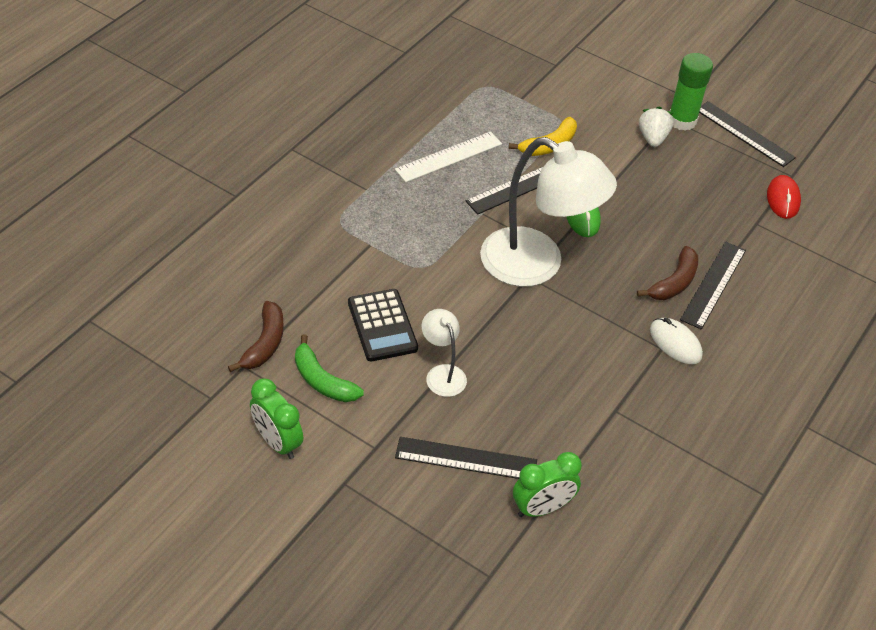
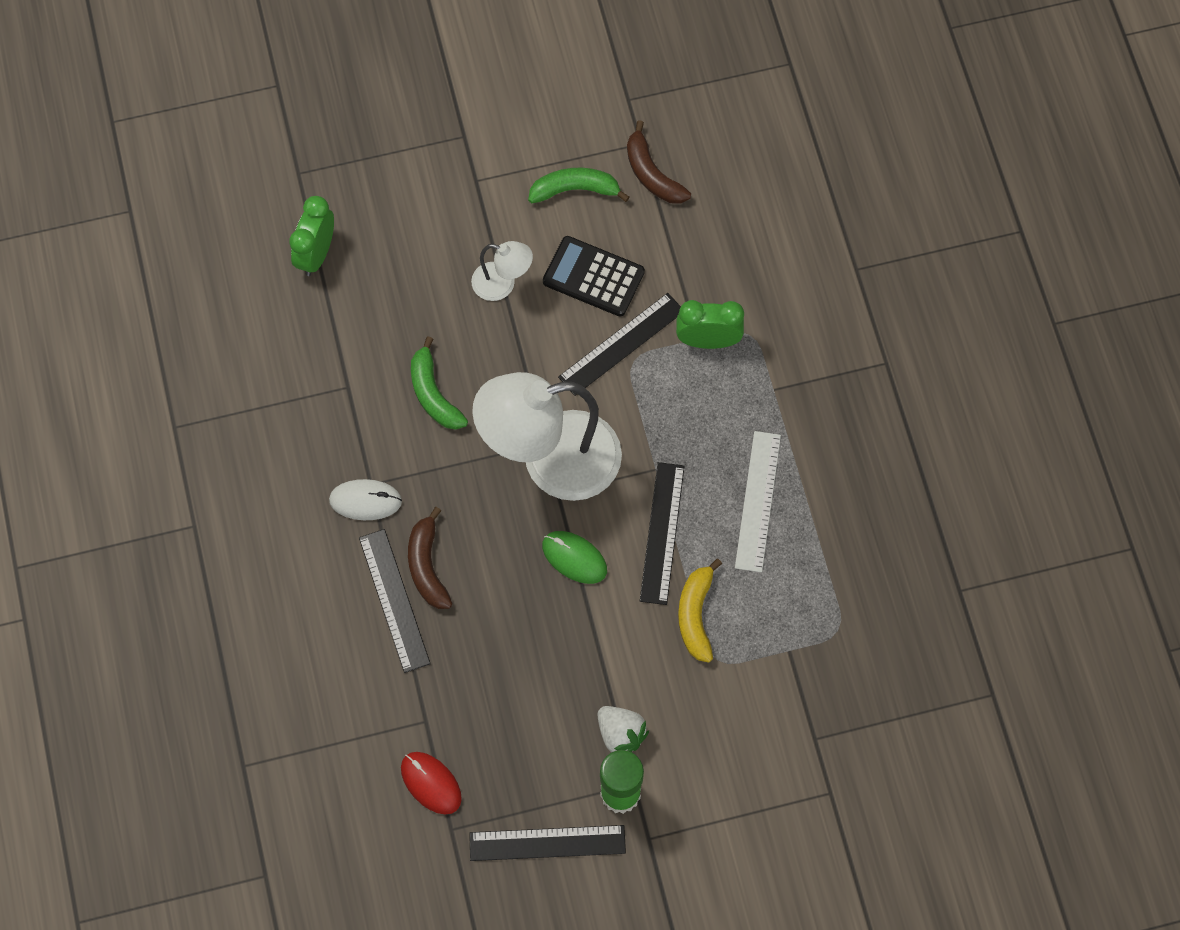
camera: 135 degrees right, 20 degrees up
(277, 442) = (543, 117): green clock -> green clock (708, 340)
(466, 459) = (407, 236): black ruler -> black ruler (621, 344)
(564, 357) = (433, 394): none -> green banana

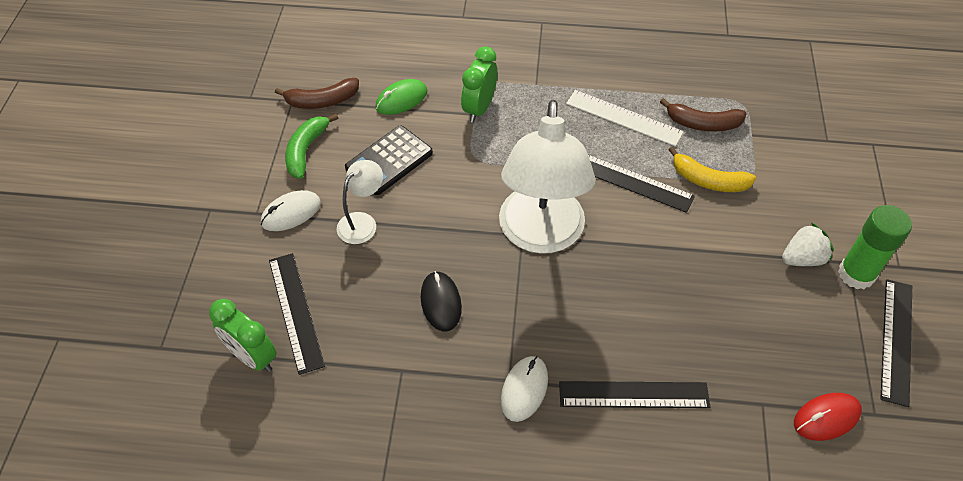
camera: 70 degrees left, 15 degrees down
(427, 566) = (607, 357): brown banana -> brown banana (703, 124)
(433, 394) = (441, 302): green banana -> black mouse
(488, 212) = (291, 213): none -> white mouse
(574, 558) = (634, 245): green mouse -> green mouse (401, 99)
(621, 344) = (456, 160): black ruler -> black ruler (295, 311)

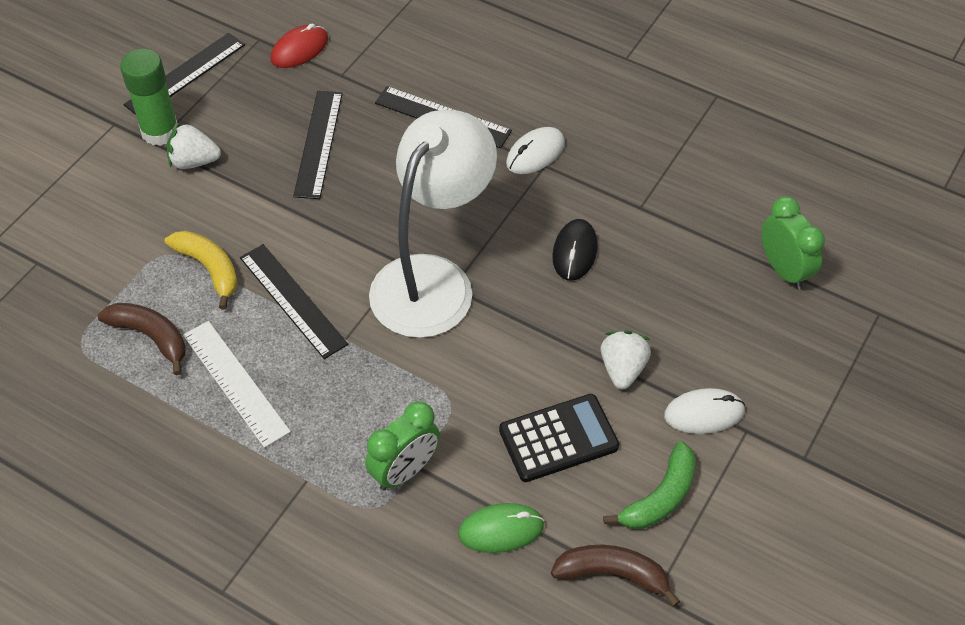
camera: 155 degrees left, 0 degrees up
(295, 311) = (729, 298): black ruler -> black ruler (319, 144)
(362, 222) = (622, 369): white lamp -> white strawberry
(826, 418) = (299, 49): red mouse -> red mouse turned 45 degrees counterclockwise

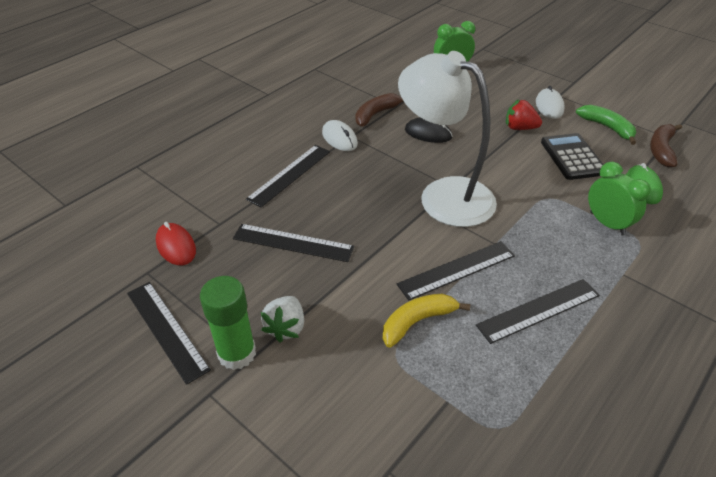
camera: 80 degrees left, 10 degrees down
(151, 337) = (491, 368): brown banana -> brown banana (376, 114)
(235, 383) = (539, 310): white ruler -> black ruler
(622, 369) = (519, 128): white strawberry -> red strawberry

